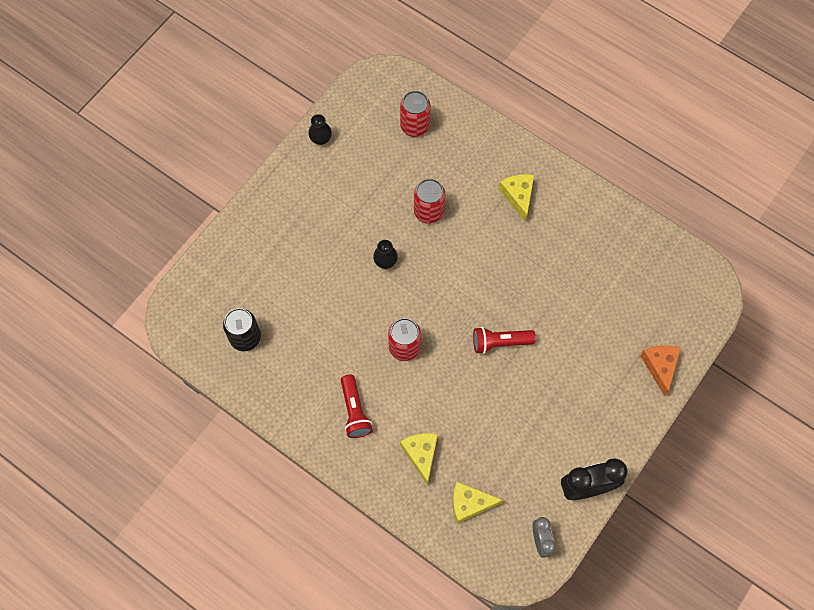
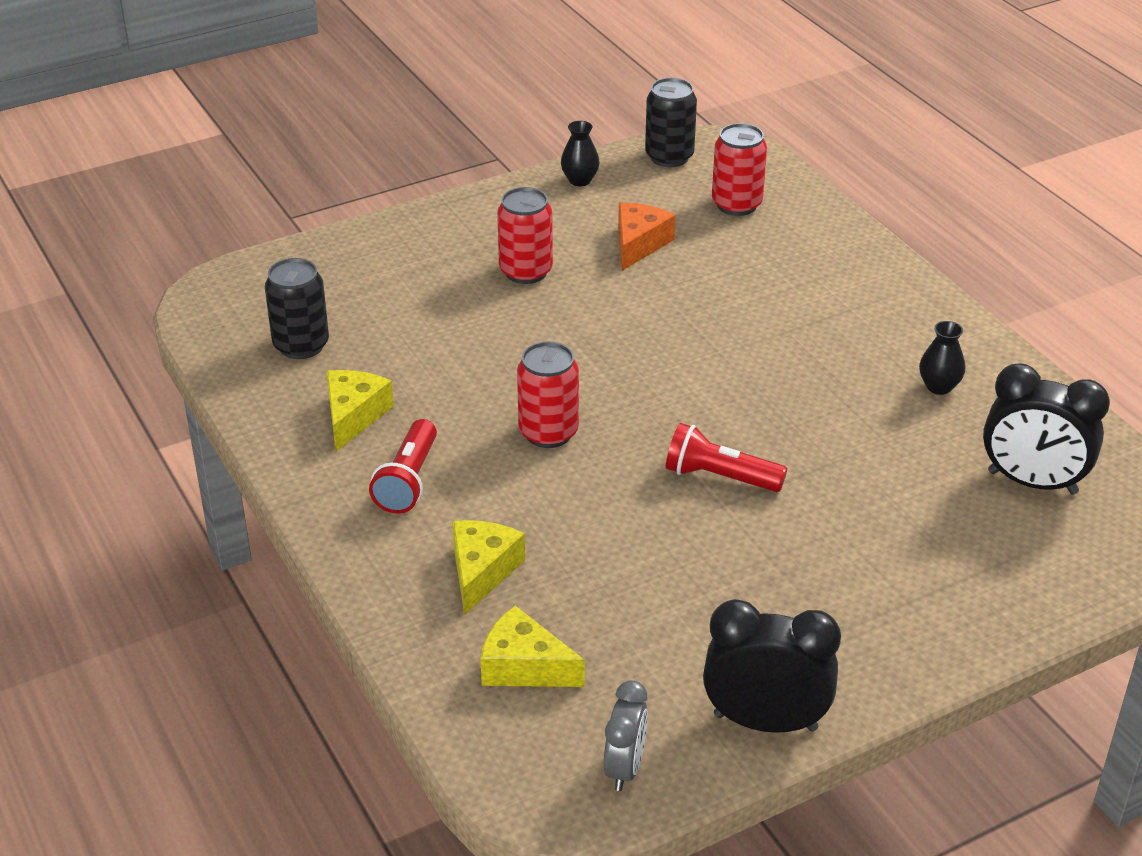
camera: 25 degrees right, 30 degrees down
(359, 98) = (669, 157): none -> black can
(385, 261) = (587, 329): black vase -> black vase (939, 386)
(428, 212) = (697, 296): red can -> red can (526, 271)
(518, 196) = (861, 320): yellow cheese -> yellow cheese (353, 416)
(642, 283) = (1032, 482): none -> black clock
(660, 366) = (1009, 601): orange cheese -> orange cheese (639, 244)

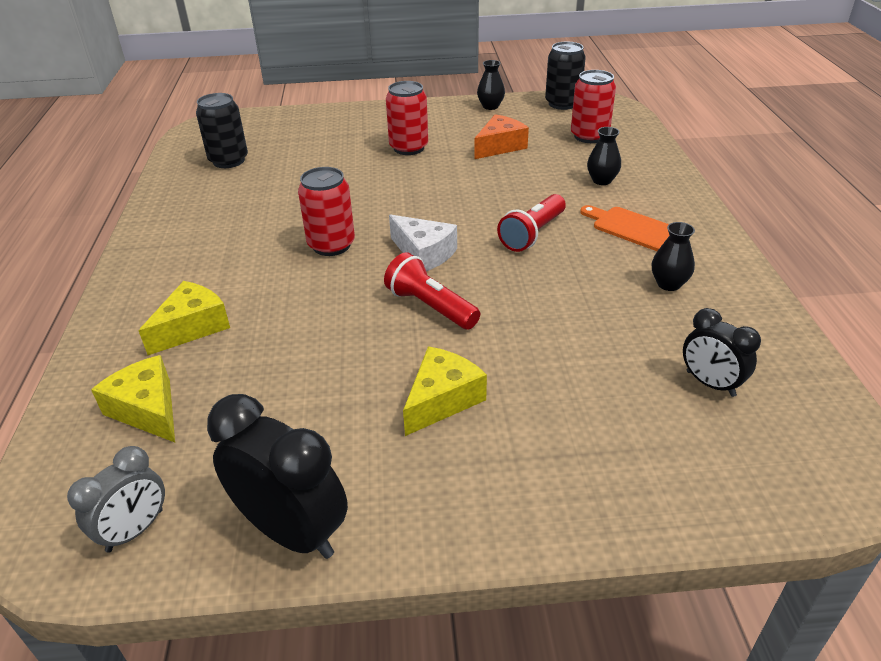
camera: 25 degrees right, 0 degrees up
(353, 416) = (216, 206): yellow cheese -> yellow cheese (442, 399)
(408, 481) = (207, 253): red flashlight -> red flashlight (532, 234)
(663, 416) = (424, 253): none -> white cheese
(792, 269) = (602, 180): none -> black vase
(864, 326) = (632, 228): none -> orange cutting board
(1032, 482) = (710, 383): black clock -> black clock, size x0.61

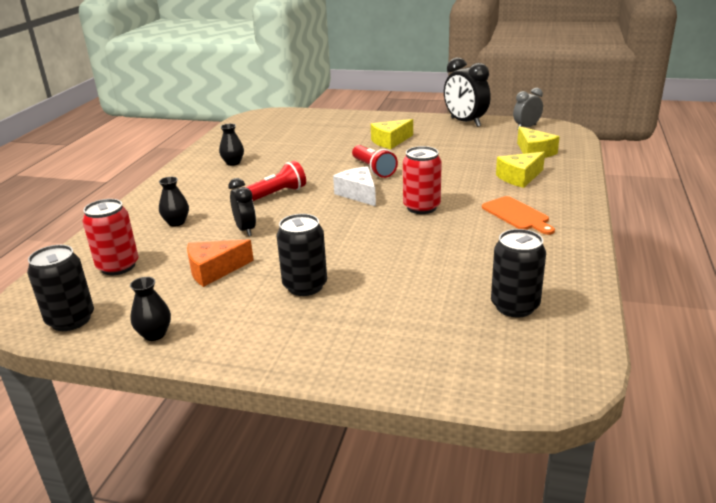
camera: 160 degrees left, 10 degrees down
(409, 148) = (305, 286): red can -> black can
(632, 228) = (208, 189): orange cutting board -> orange cutting board (517, 215)
(710, 383) = (270, 134): black clock -> black clock (245, 230)

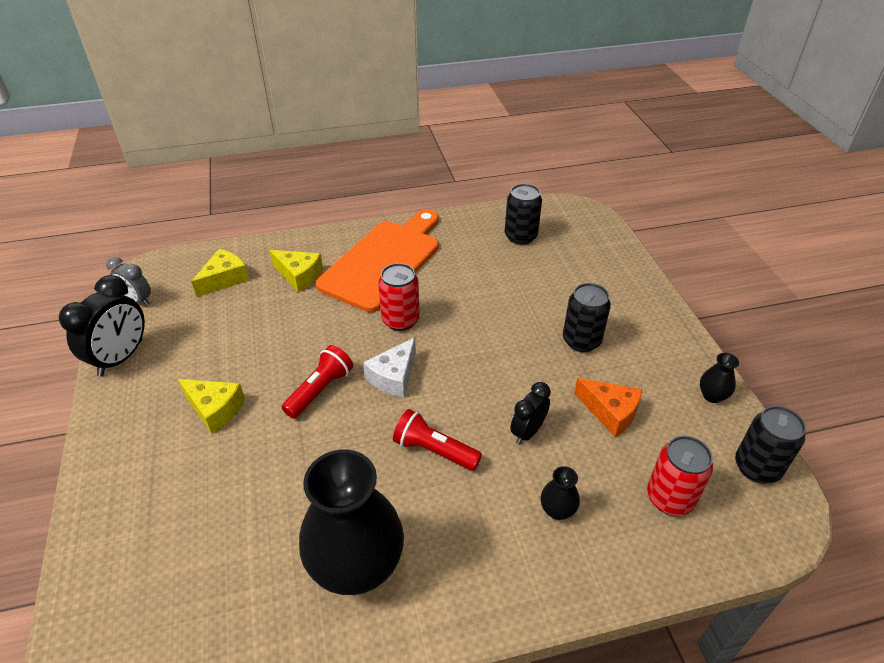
camera: 120 degrees left, 15 degrees up
(233, 163) = (356, 566): black vase -> black vase, size x2.43
(517, 215) = (384, 261): orange cutting board -> orange cutting board, size x2.15

